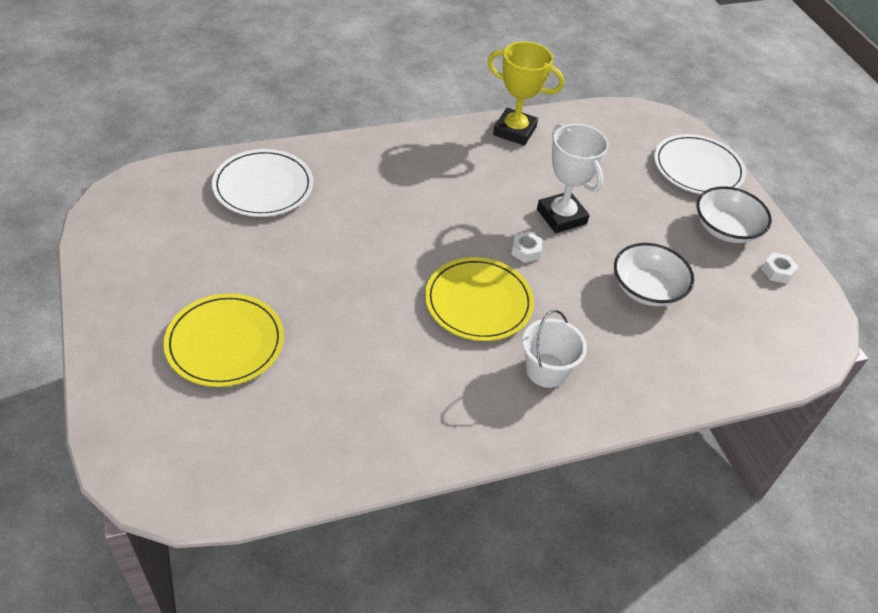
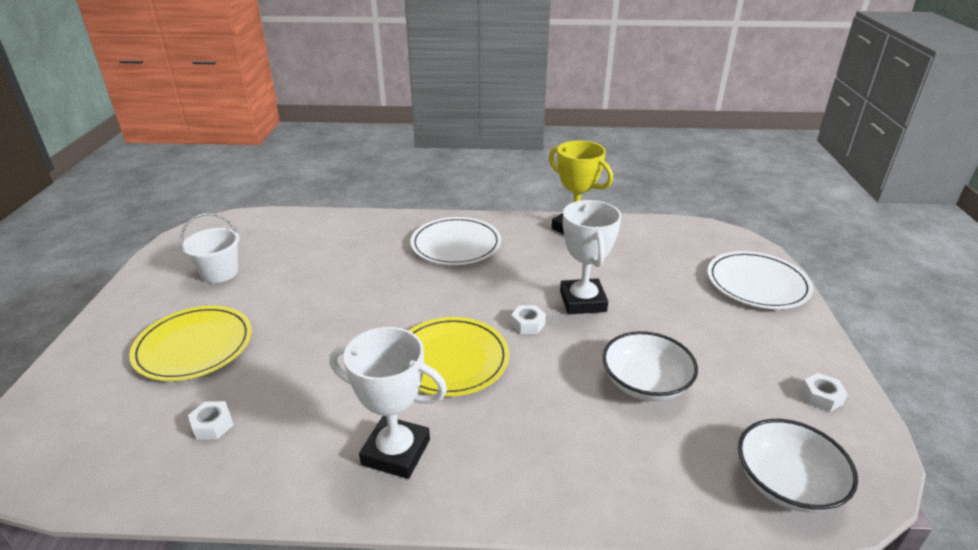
camera: 25 degrees right, 15 degrees down
(263, 186) = (322, 237): white plate -> white plate (456, 244)
(308, 415) = (212, 425): none -> white nut
(483, 398) = (396, 452): none -> white trophy
(546, 370) = (483, 440): white bucket -> white bucket (219, 273)
(726, 229) = (769, 342): white bowl -> white bowl (787, 483)

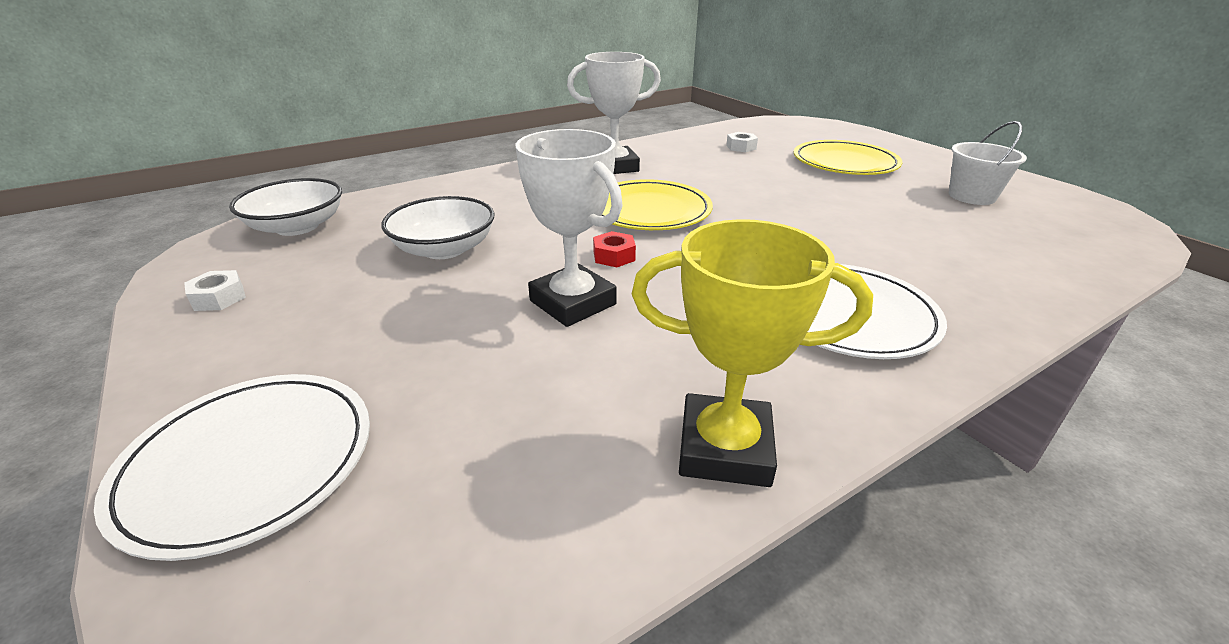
camera: 145 degrees right, 0 degrees up
(528, 324) = (614, 256): white nut -> red nut

